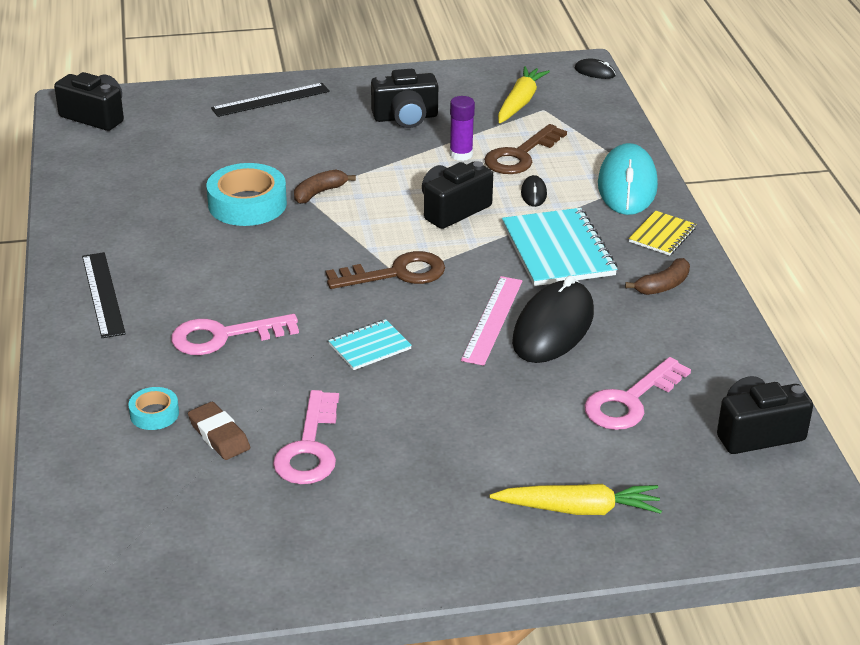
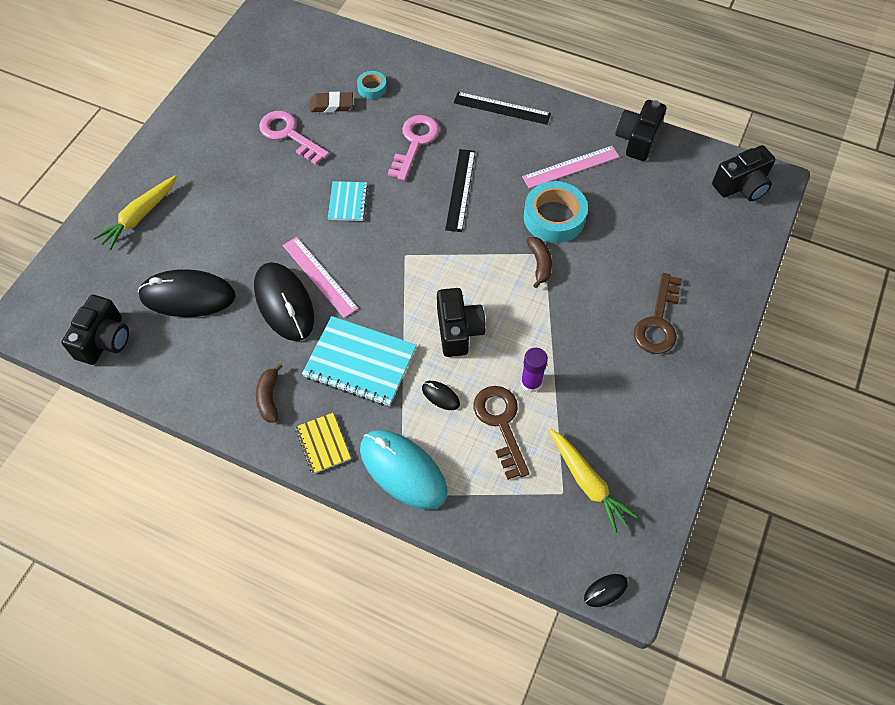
camera: 125 degrees right, 25 degrees up
(161, 217) = (571, 167): none -> pink ruler
(270, 100) = (704, 302): black ruler -> black ruler (460, 189)
(396, 273) = (409, 254): brown key -> brown key (658, 321)
(405, 117) = (616, 379): black camera -> black camera (637, 139)
(630, 401) = (188, 296): pink key -> black mouse

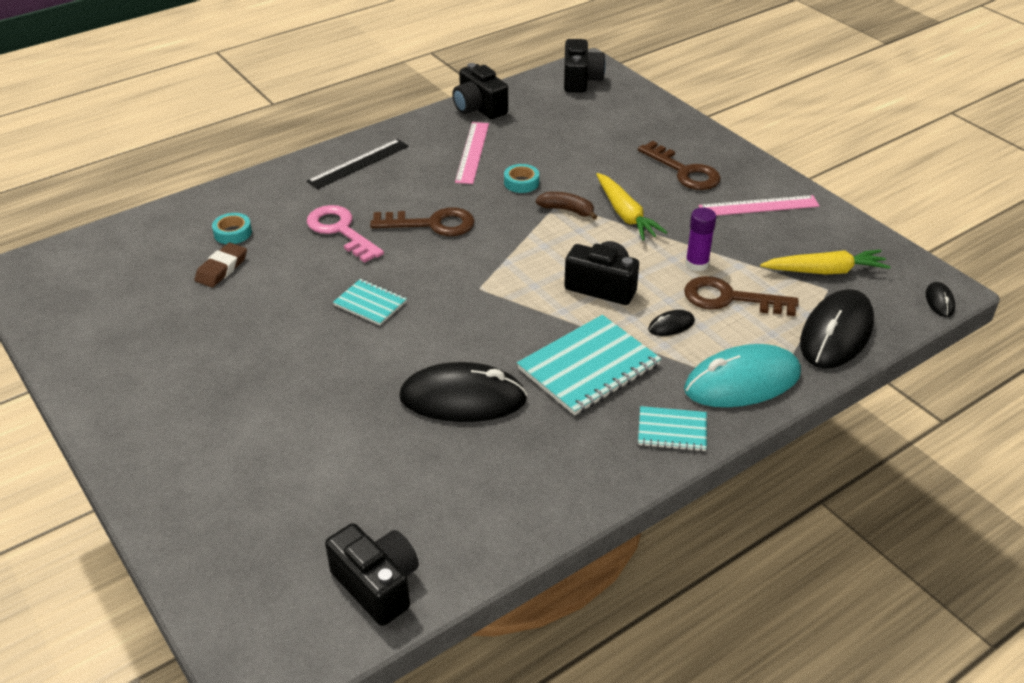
camera: 60 degrees left, 20 degrees down
(140, 216) = (210, 486): yellow carrot -> yellow carrot (625, 214)
(188, 296) = (380, 479): black mouse -> black mouse (836, 333)
(269, 397) = (582, 454): brown banana -> none
(289, 135) = (226, 315): pink key -> none
(319, 276) = (451, 359): pink ruler -> pink ruler (758, 206)
(323, 444) = (672, 430): yellow notebook -> turquoise notebook
(460, 189) = (432, 224): black ruler -> brown key
(554, 217) = (521, 182): turquoise tape -> turquoise tape, size x0.52

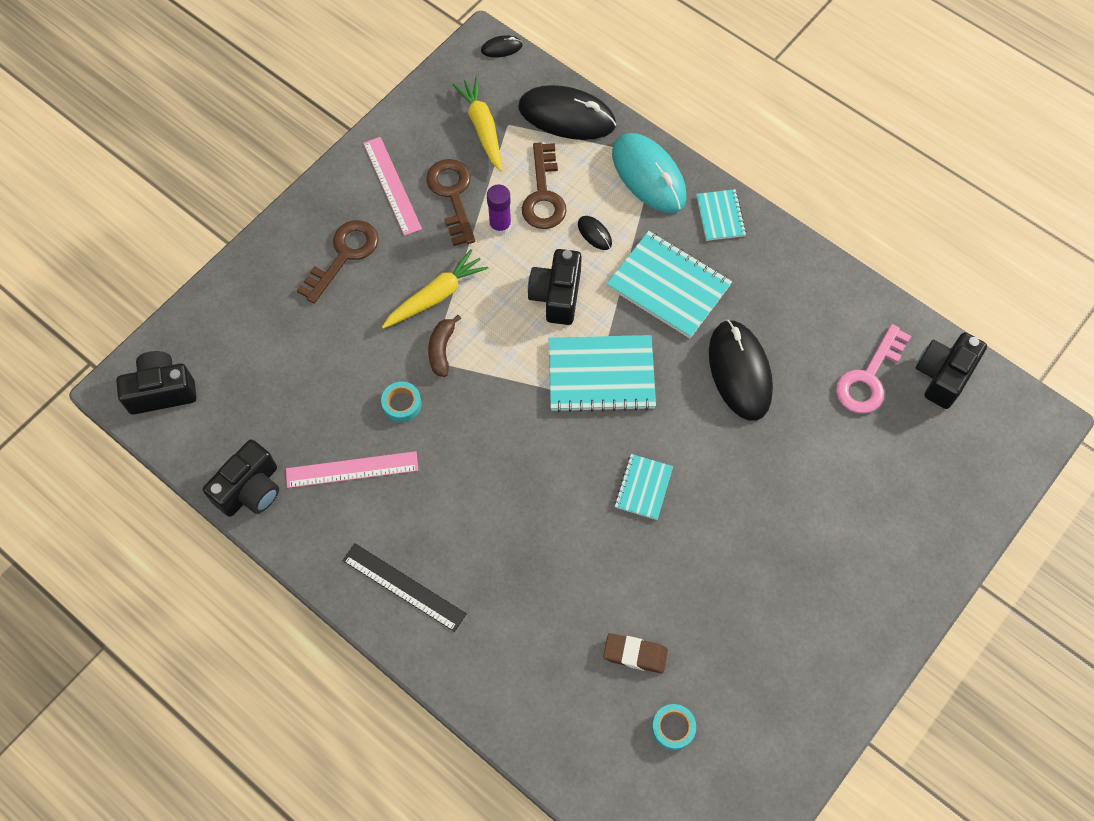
camera: 105 degrees left, 25 degrees up
(233, 233) = (572, 671): turquoise tape -> turquoise tape (673, 728)
(340, 231) = (537, 558): pink key -> pink key (869, 377)
(432, 224) = (500, 471): brown key -> brown key (452, 195)
(501, 299) = (601, 375): none -> turquoise notebook

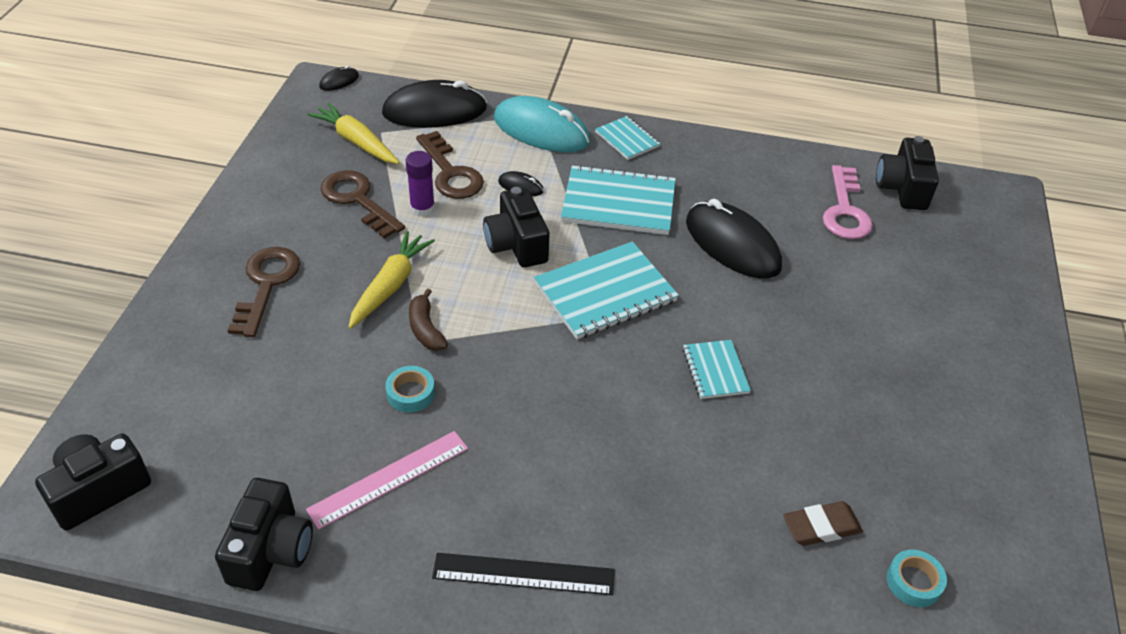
camera: 30 degrees left, 20 degrees down
(392, 185) = (287, 211): pink ruler -> none

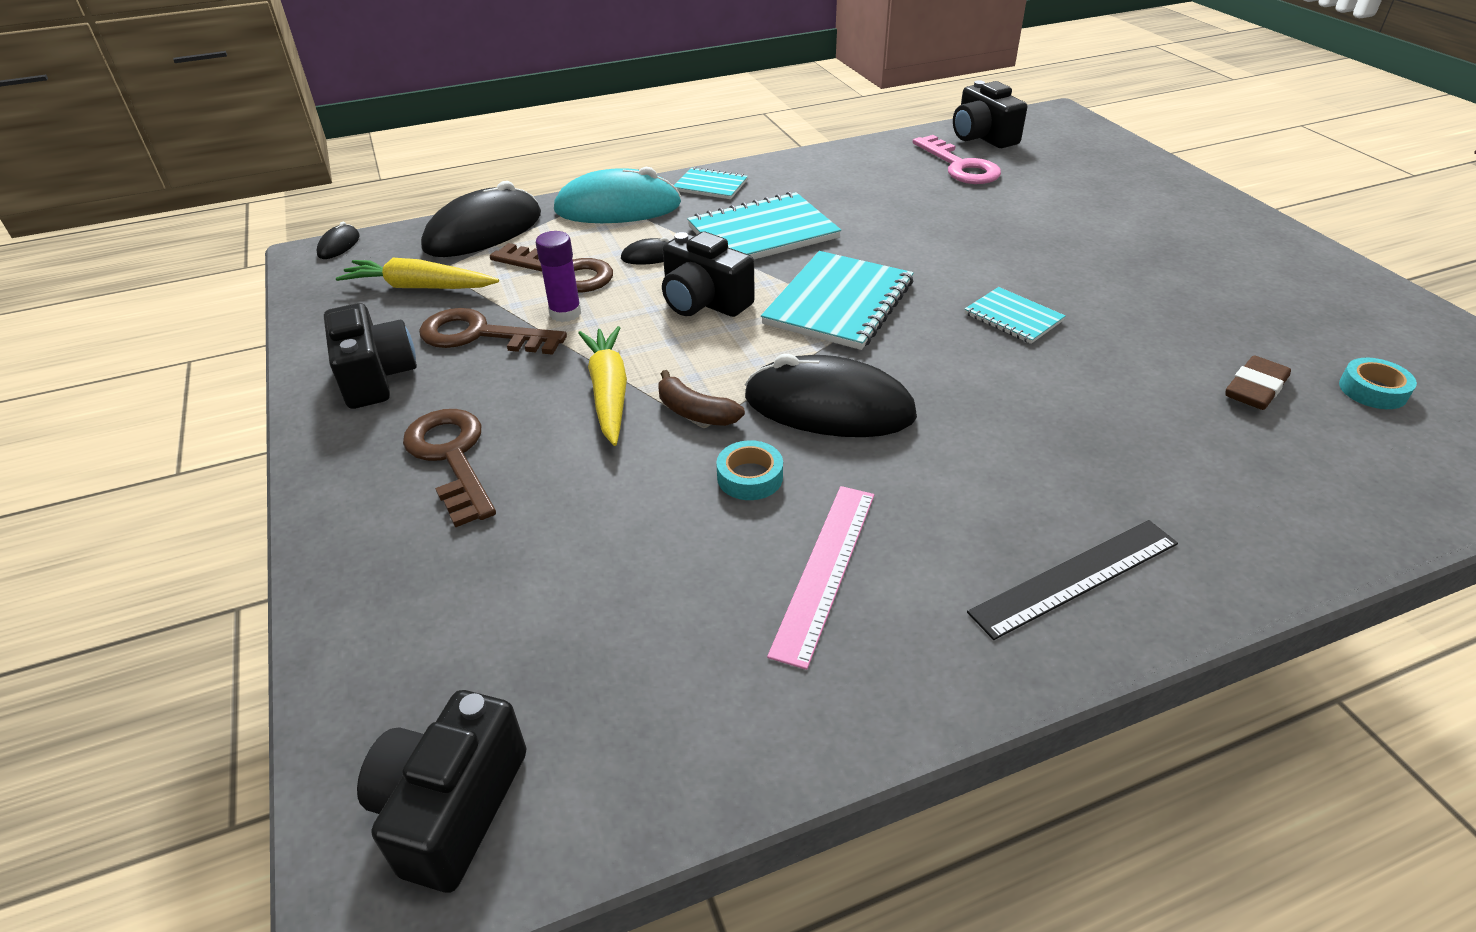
camera: 30 degrees left, 5 degrees down
(271, 550) = (776, 729): black camera -> black camera (376, 377)
(732, 244) = (903, 223): black mouse -> black mouse (829, 407)

